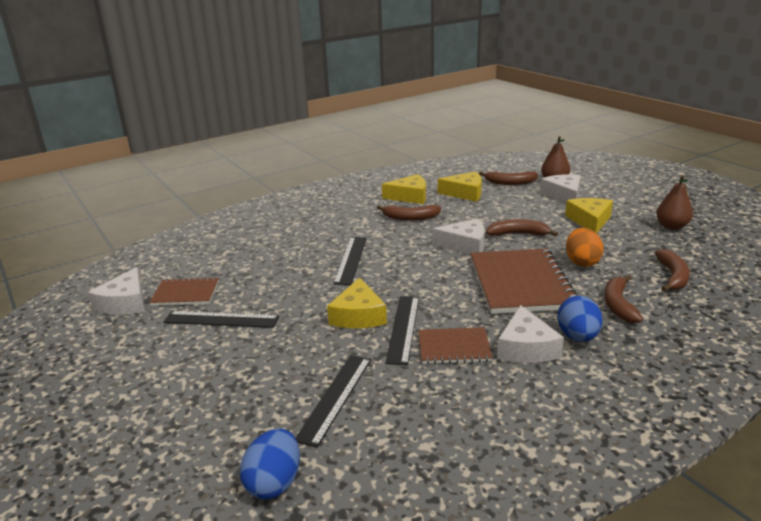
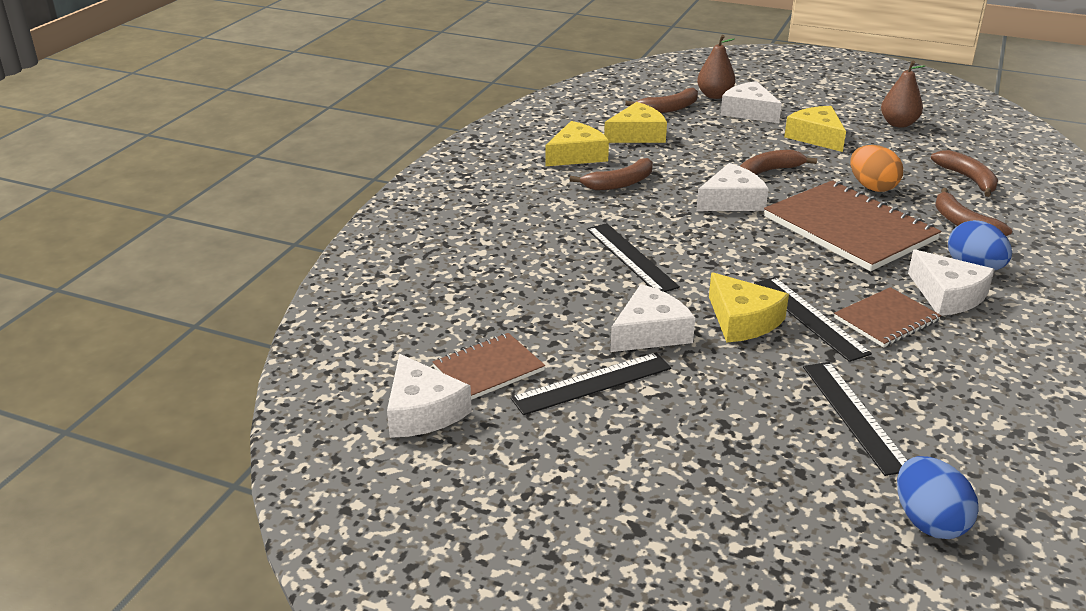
camera: 35 degrees left, 5 degrees up
(295, 304) = (650, 332): none -> white cheese

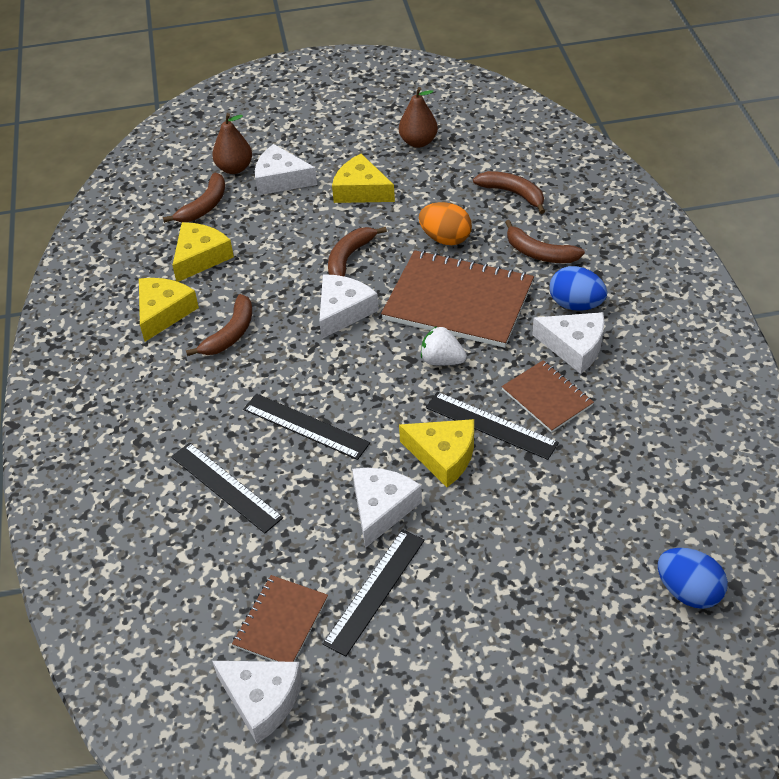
camera: 30 degrees left, 15 degrees up
(798, 260) = (442, 360): none -> white strawberry
(855, 416) = (584, 515): black ruler -> black ruler (226, 487)
(886, 319) = (547, 398): brown notebook -> brown notebook turned 60 degrees counterclockwise

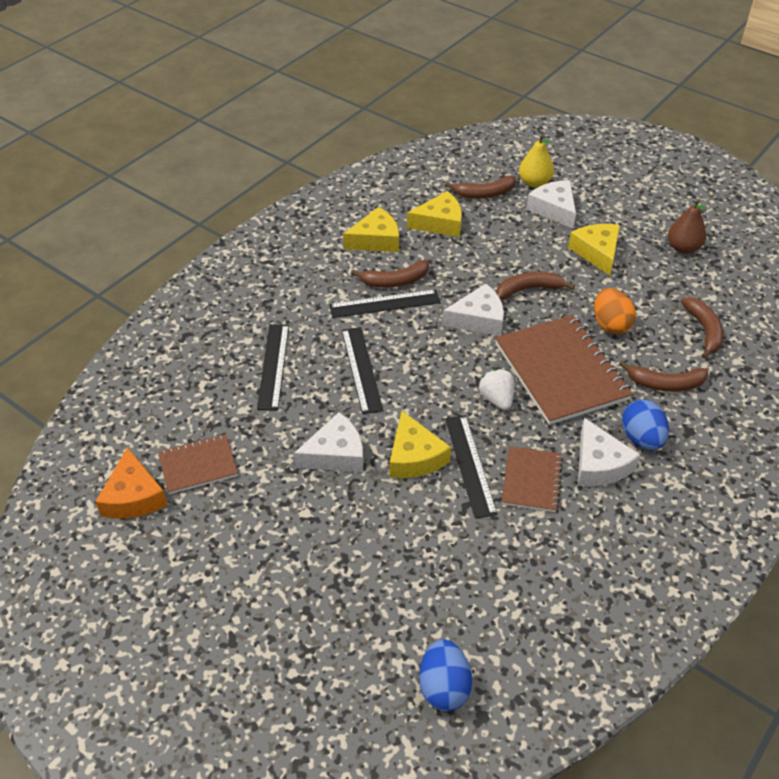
camera: 45 degrees right, 0 degrees up
(234, 168) = (534, 183): brown pear -> yellow pear
(262, 700) = (133, 496): white cheese -> orange cheese
(375, 591) = (266, 496): black ruler -> black ruler (384, 304)
(539, 253) = (665, 384): brown banana -> brown banana turned 75 degrees counterclockwise

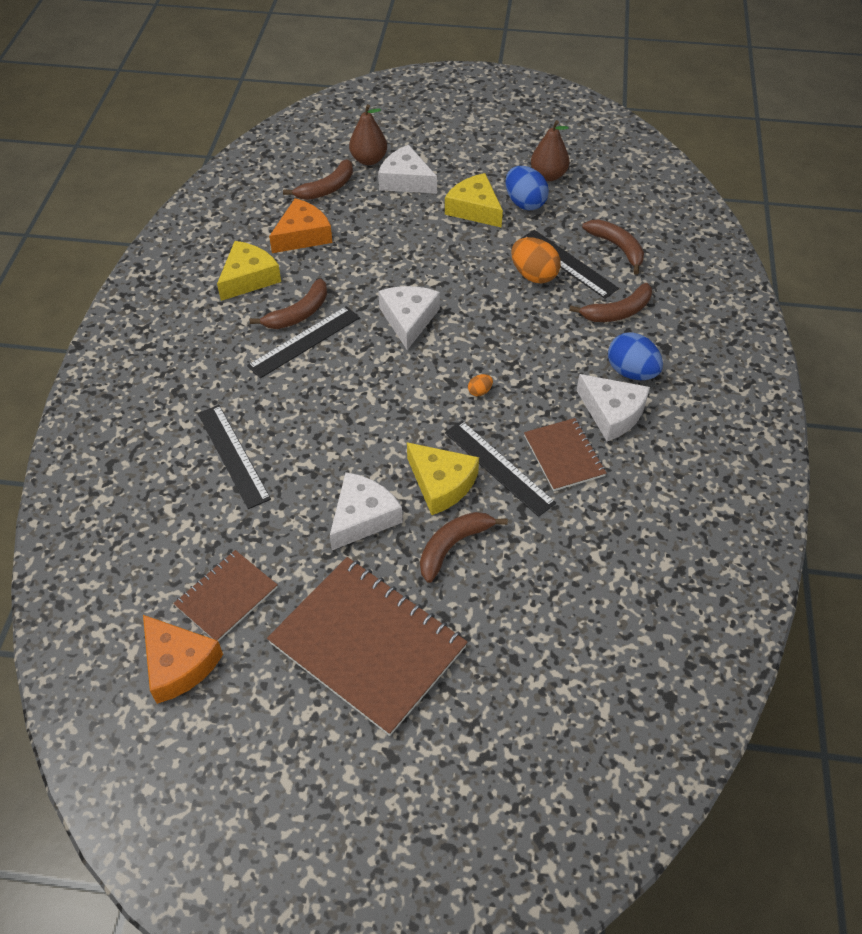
camera: 30 degrees left, 5 degrees up
(361, 369) = (328, 419): black ruler -> black ruler (568, 263)
(440, 223) = (302, 235): yellow cheese -> orange cheese
(444, 687) = (619, 689): blue egg -> blue egg (524, 203)
(478, 319) = (408, 320): white cheese -> white cheese turned 45 degrees counterclockwise
(497, 399) = (480, 391): white strawberry -> orange egg
(529, 289) = (436, 270): brown banana -> brown banana (453, 546)
(534, 183) = (369, 160): yellow pear -> brown pear
(561, 371) = (519, 339): brown notebook -> brown notebook (367, 645)

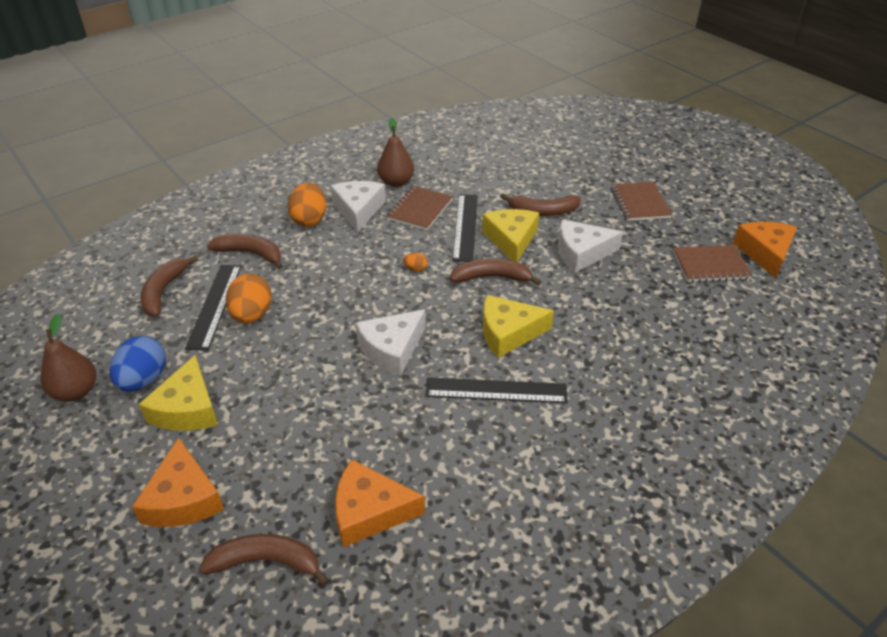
camera: 135 degrees left, 10 degrees down
(233, 455) = (640, 340): black ruler -> none
(248, 278) = (479, 498): yellow cheese -> yellow cheese (508, 333)
(298, 314) = (473, 420): brown banana -> brown banana (492, 277)
(367, 645) = (640, 203): brown notebook -> brown notebook, size x0.54
(369, 160) = (169, 568): brown pear -> brown pear (396, 182)
(406, 180) = (183, 498): white cheese -> orange cheese
(631, 372) = (309, 220): blue egg -> orange egg

